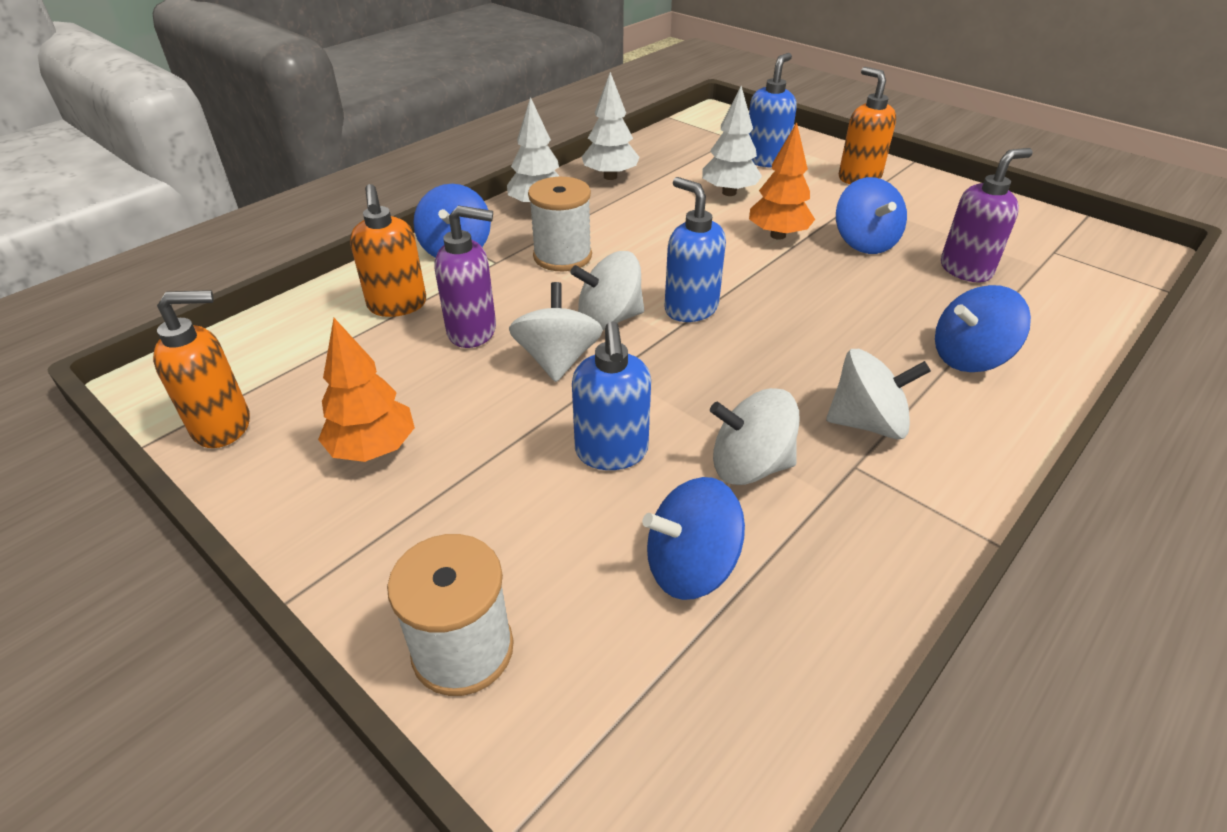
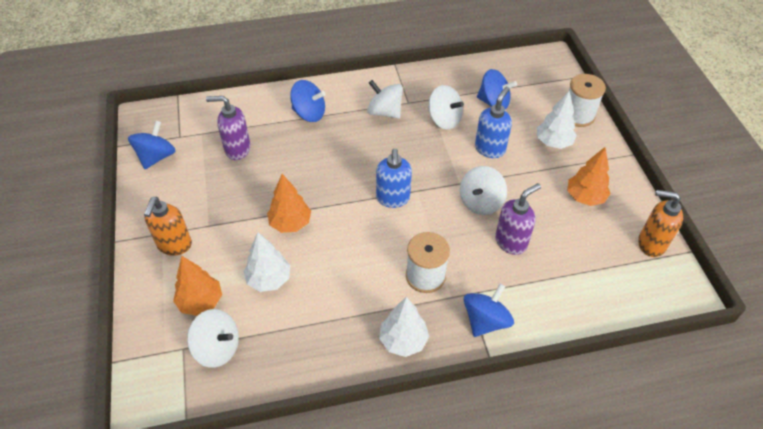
camera: 145 degrees left, 10 degrees up
(397, 306) = (543, 285): orange soap dispenser -> none
(473, 332) = (511, 242): purple soap dispenser -> purple soap dispenser turned 105 degrees clockwise
(609, 319) = (438, 213): white spinning top -> white spinning top (217, 348)
(610, 177) = (324, 349): white tree -> white tree (553, 142)
(765, 160) = (200, 302): blue soap dispenser -> orange tree
(864, 242) = (254, 192): blue spinning top -> blue spinning top (156, 157)

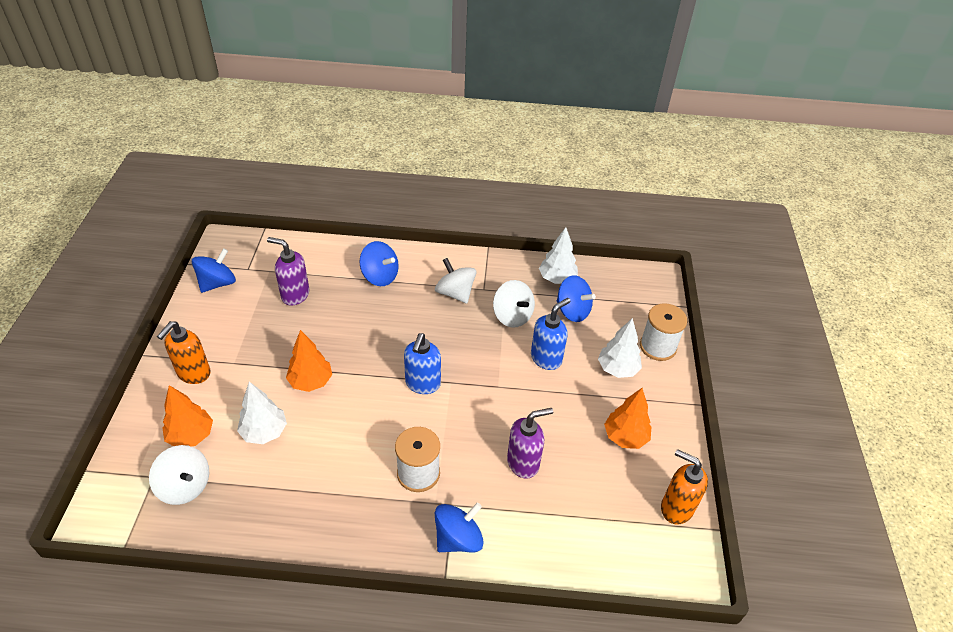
camera: 15 degrees right, 5 degrees down
(403, 341) = (365, 534): white tree -> white tree (557, 279)
(480, 202) = (510, 412): white spinning top -> none

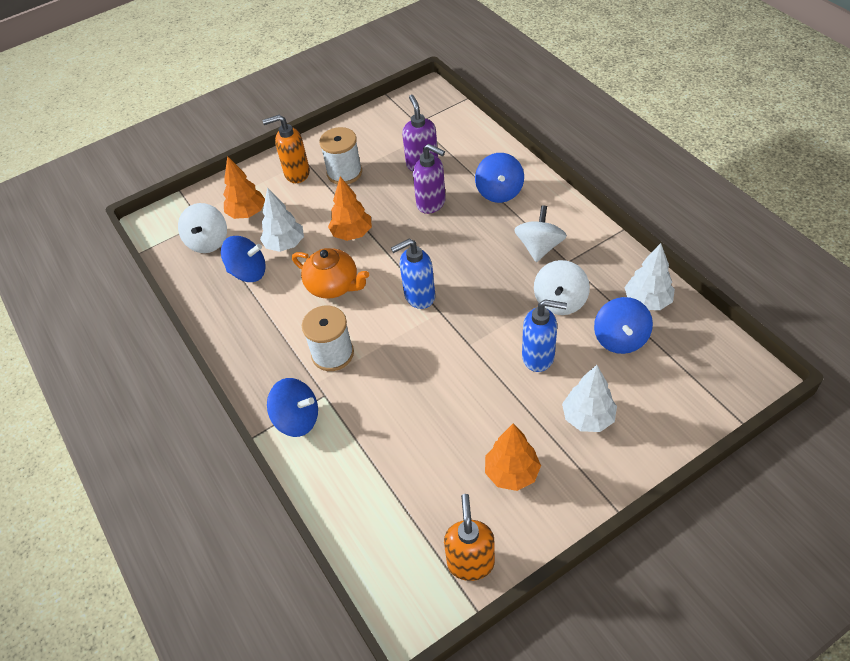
camera: 60 degrees right, 5 degrees up
(217, 283) = (385, 120): blue spinning top -> blue spinning top (248, 272)
(350, 428) = (333, 286): none -> orange teapot
(523, 463) = (408, 414): purple soap dispenser -> purple soap dispenser (431, 203)
(658, 347) = (656, 434): white spool -> white spool (344, 173)

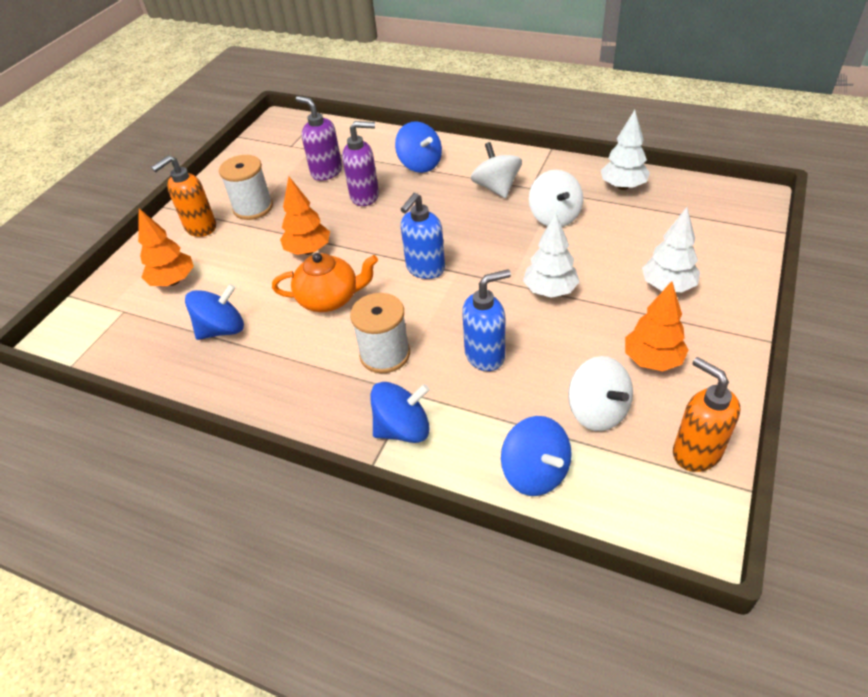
camera: 35 degrees left, 5 degrees down
(208, 241) = (147, 324): white spinning top -> white spinning top (597, 411)
(285, 245) = (243, 289): white tree -> white tree (550, 291)
(539, 357) = (580, 263): blue soap dispenser -> blue soap dispenser (485, 355)
(620, 339) = (630, 220): blue spinning top -> blue spinning top (535, 472)

